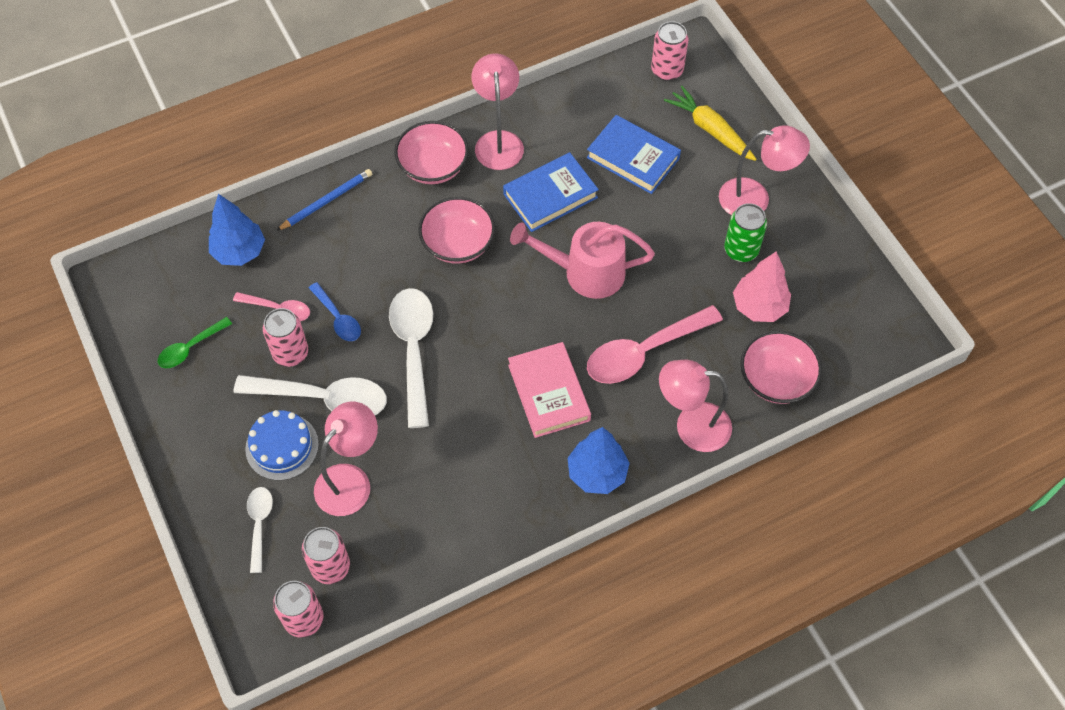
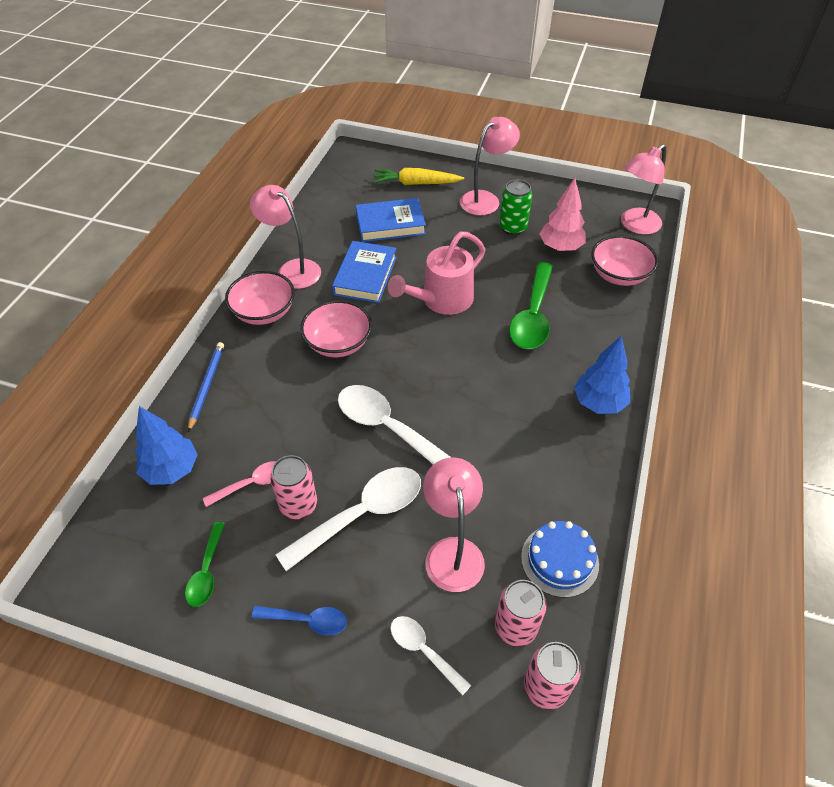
camera: 45 degrees left, 10 degrees down
(282, 446) = (371, 576): blue cake -> blue cake (559, 560)
(338, 318) = (308, 452): blue spoon -> blue spoon (307, 620)
(549, 392) = (509, 382): pink book -> none
(644, 352) = (532, 316): pink spoon -> green spoon
(667, 71) = (353, 171): pink can -> none
(691, 426) = (611, 333): pink lamp -> pink lamp (635, 225)

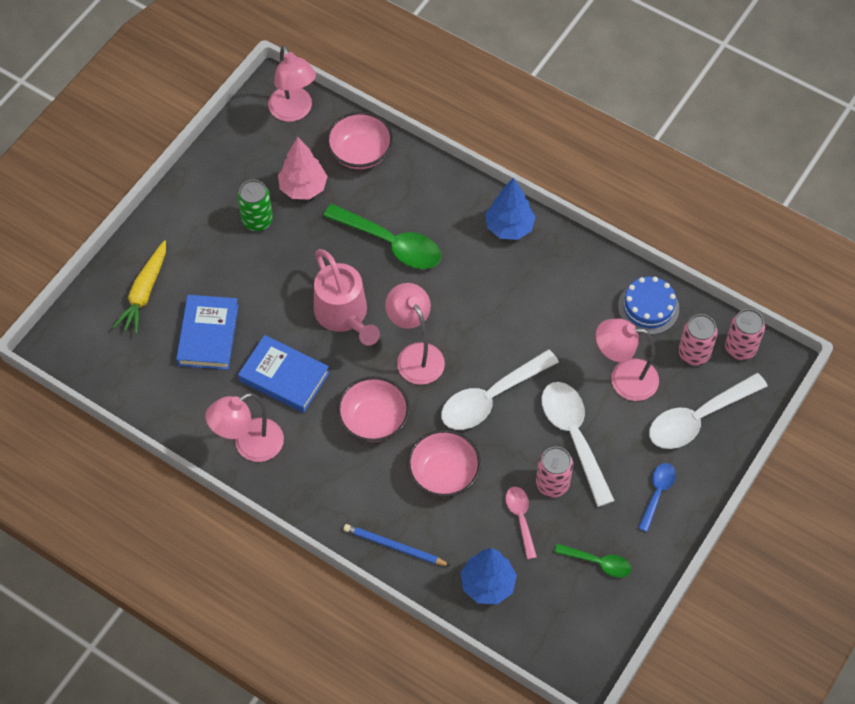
camera: 75 degrees left, 10 degrees up
(264, 312) = (307, 482): pink bowl -> pink bowl (443, 474)
(423, 650) = (698, 418): white spoon -> white spoon, size x1.84
(485, 199) = (200, 231): pink lamp -> pink lamp (415, 355)

